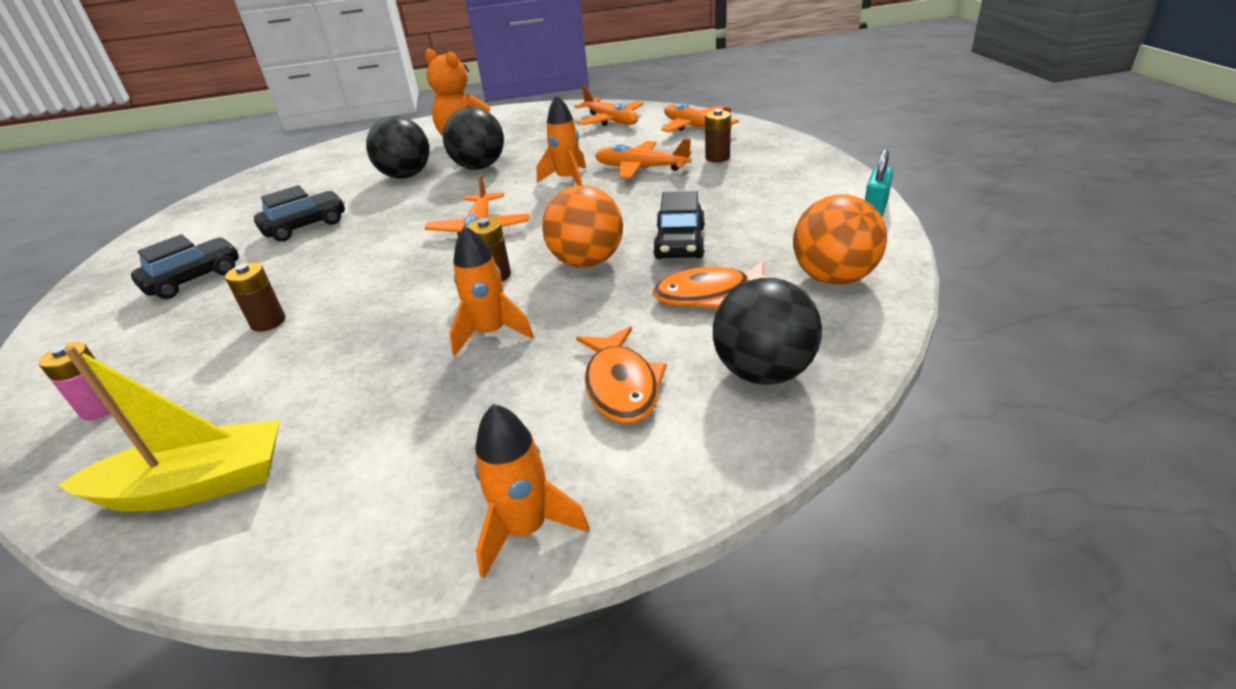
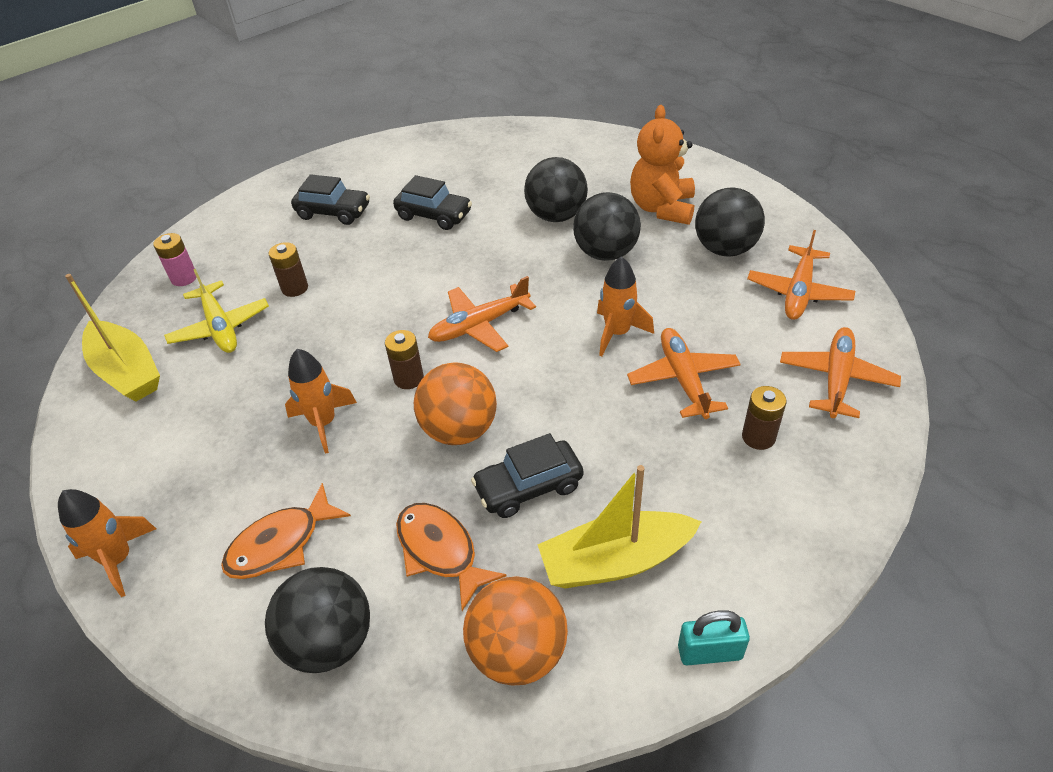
camera: 60 degrees right, 10 degrees up
(243, 387) = (220, 327): none -> yellow plane
(540, 130) = (725, 249): none -> black ball
(779, 224) = (615, 561): none -> yellow boat

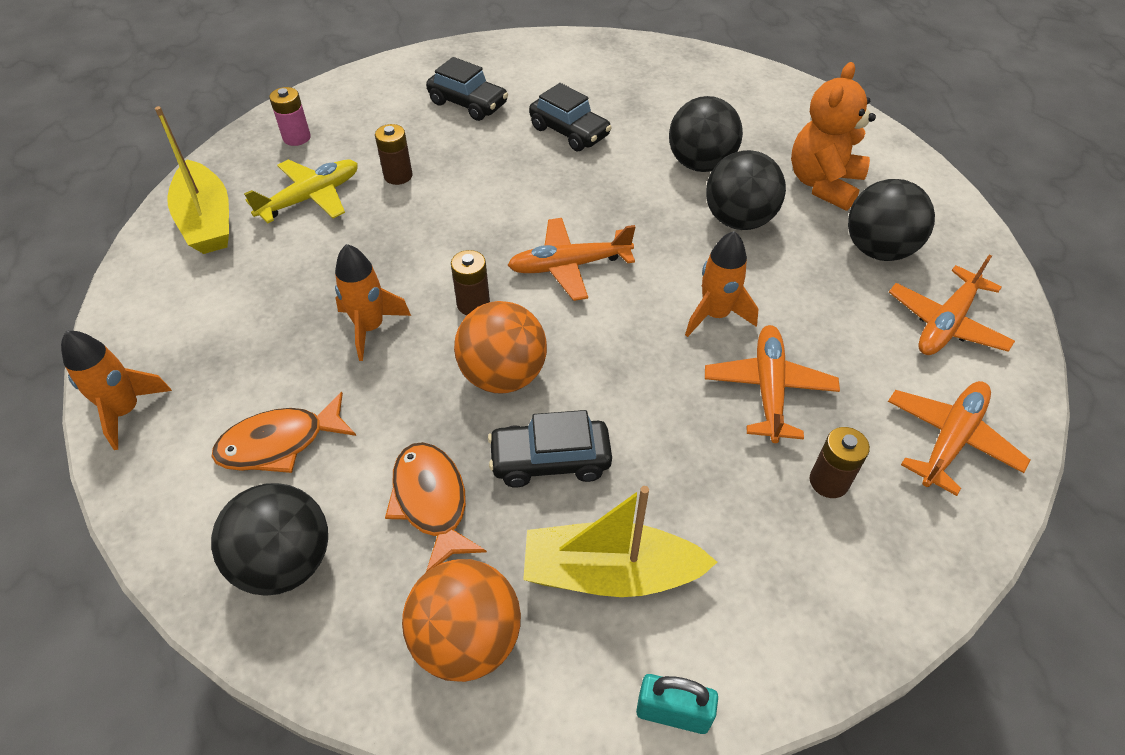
camera: 15 degrees right, 5 degrees up
(220, 327) = (311, 198): yellow plane -> yellow plane turned 120 degrees counterclockwise

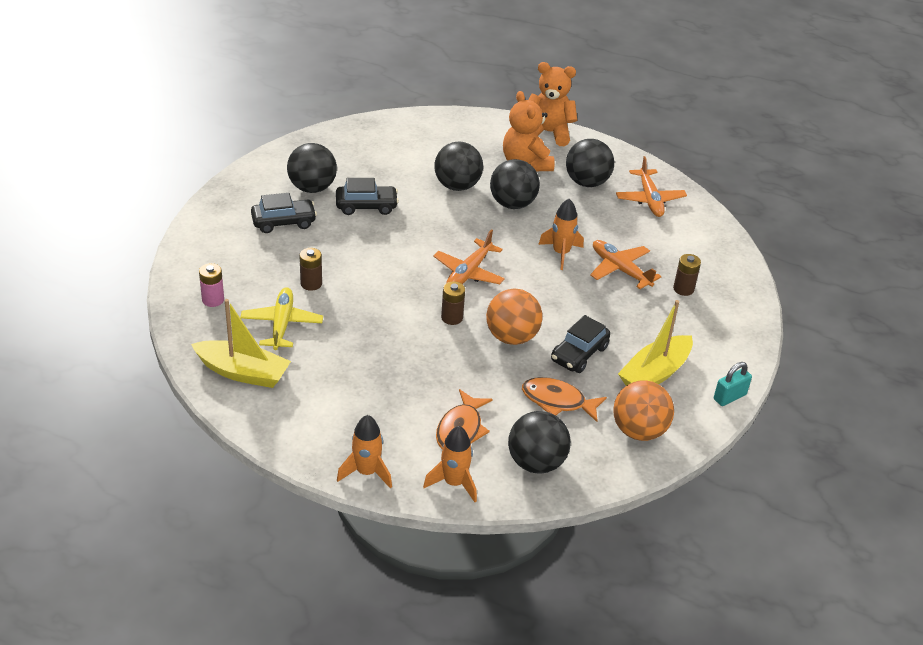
camera: 50 degrees left, 10 degrees down
(370, 328) = (421, 359): orange rocket -> orange rocket (454, 483)
(545, 86) = (312, 188): none -> black ball
(905, 164) = (548, 133): none -> orange teddy bear
(950, 440) = (703, 245): orange plane -> none

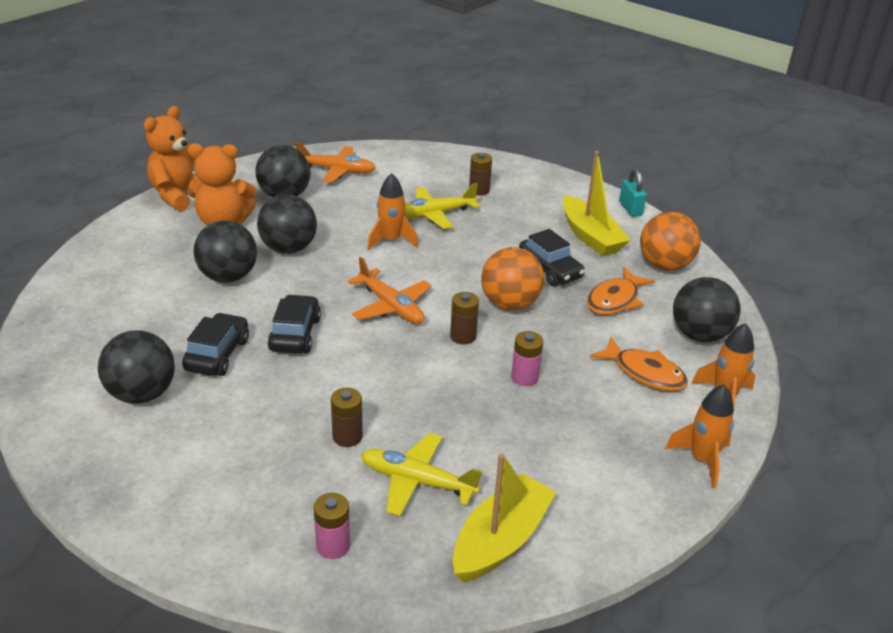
camera: 70 degrees left, 5 degrees down
(284, 222) = (200, 437): black car -> black car (295, 334)
(418, 359) = (524, 377): none -> pink battery
(620, 269) = (435, 214): orange plane -> yellow plane

